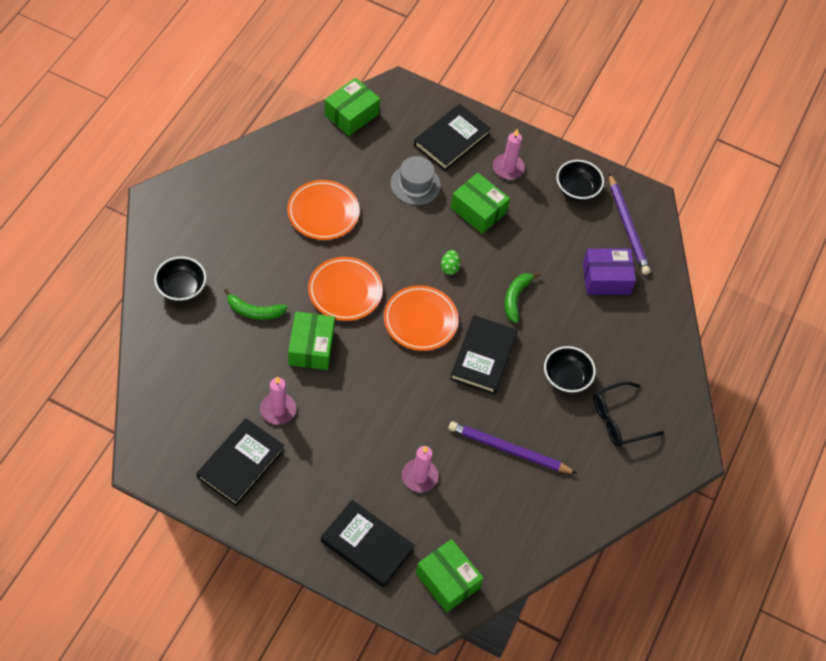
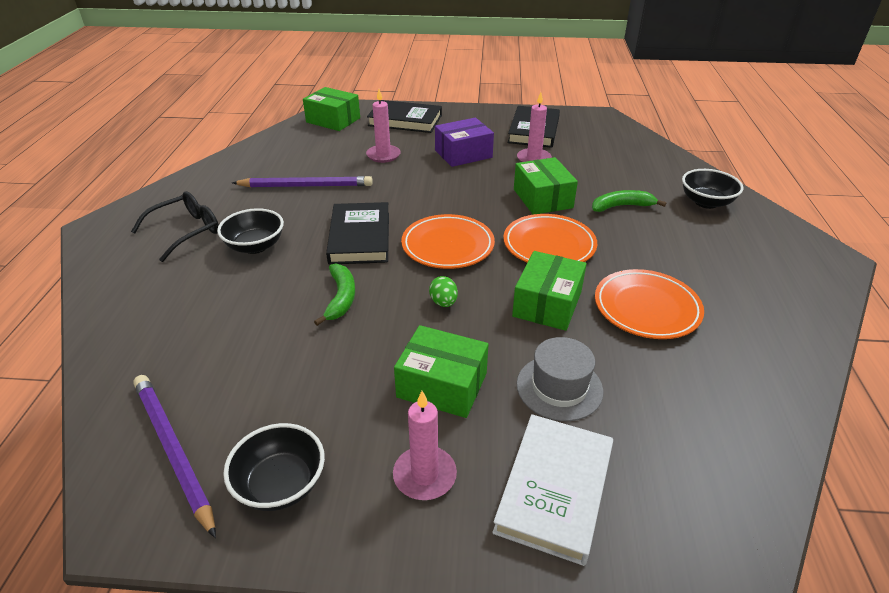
camera: 165 degrees right, 20 degrees down
(351, 114) = (752, 464): green box -> green box (547, 304)
(451, 140) = (554, 489): black book -> white book
(606, 278) = (210, 359): purple box -> purple box (463, 154)

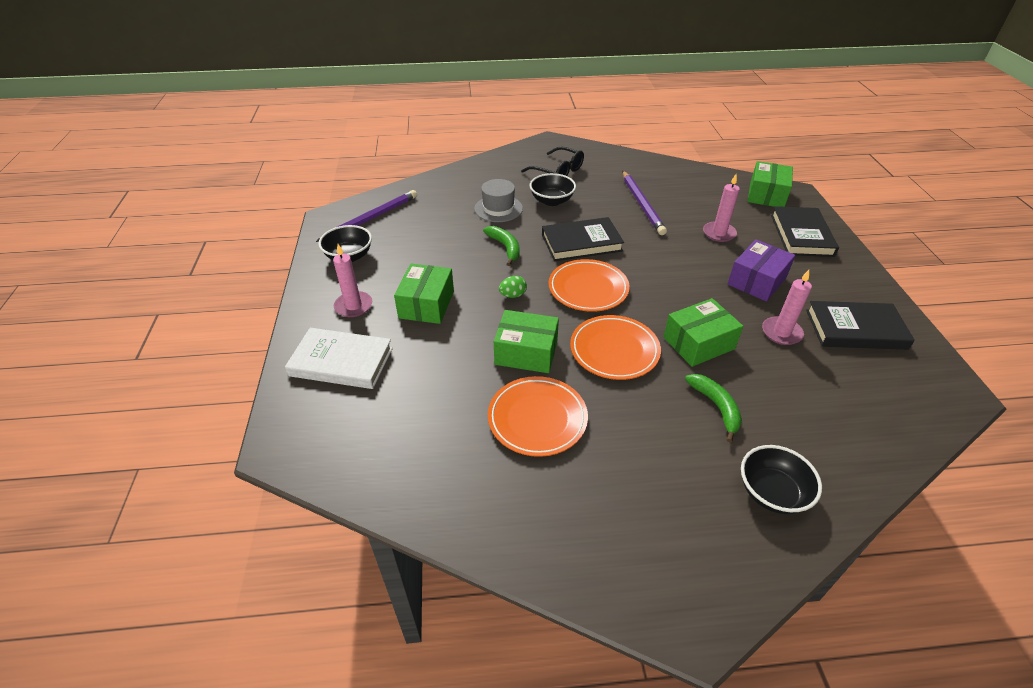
camera: 80 degrees right, 5 degrees up
(341, 298) = (505, 247): green banana -> green banana turned 105 degrees counterclockwise
(463, 154) = (757, 281): purple box -> purple box turned 75 degrees clockwise
(559, 387) = (430, 362): grey hat -> grey hat (498, 209)

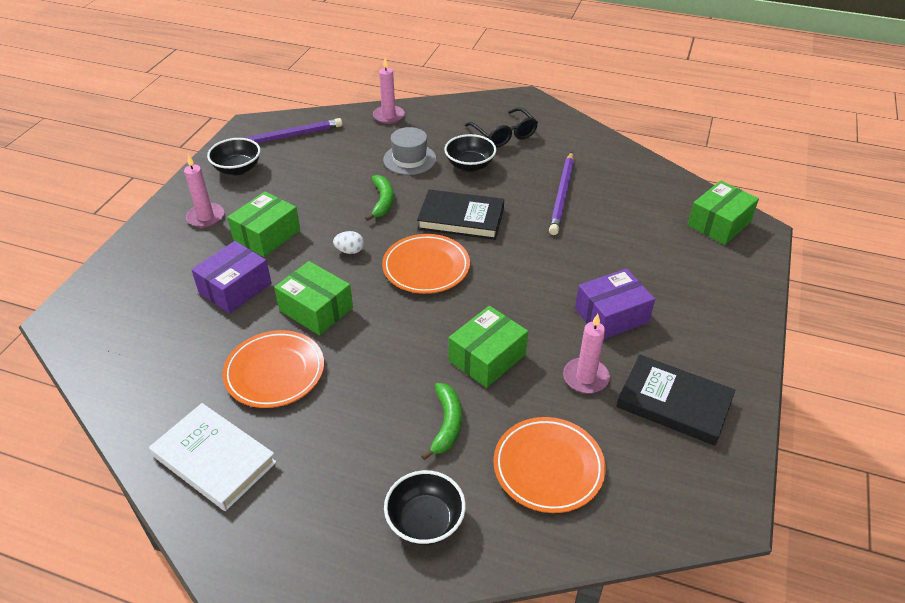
camera: 25 degrees right, 0 degrees up
(341, 362) = (158, 264): white book -> white book (214, 459)
(436, 359) = (235, 288): none -> purple box
(513, 295) = (350, 251): green egg -> white egg
(614, 350) = (398, 336): orange plate -> orange plate (548, 467)
(698, 343) = (487, 357): green box -> green box turned 45 degrees counterclockwise
(719, 233) = (619, 251): pink candle -> pink candle (389, 116)
(801, 235) = (715, 281): black book -> none

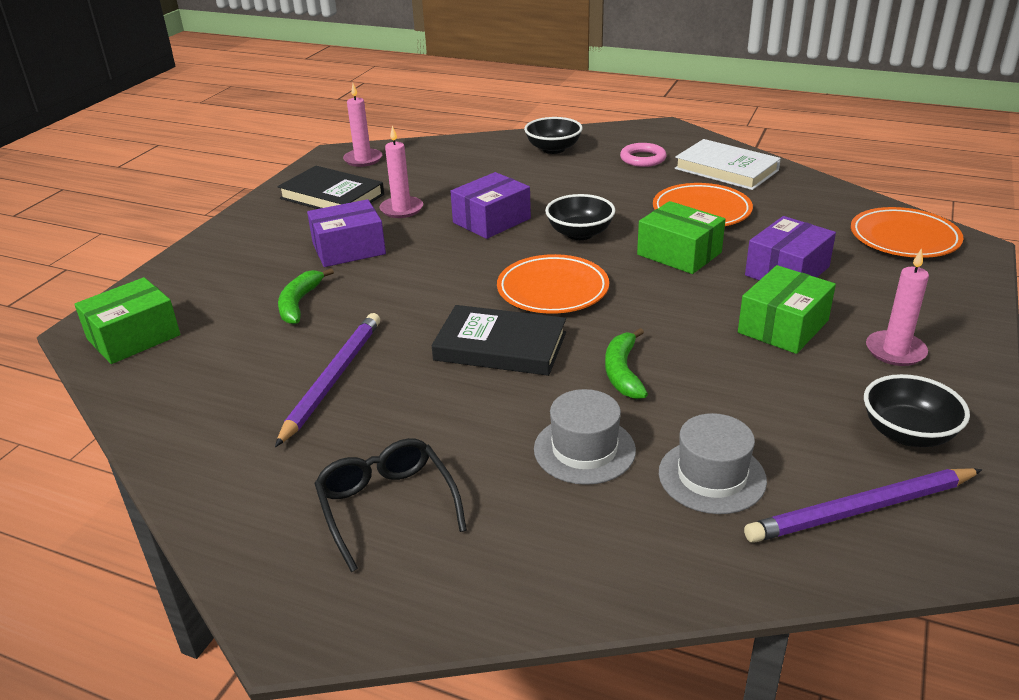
camera: 175 degrees left, 10 degrees down
(309, 490) = (643, 159): none -> pink ring
(348, 149) = (712, 476): none -> grey hat
(350, 251) = (656, 307): white egg -> none
(389, 116) = (642, 569): pink candle -> pink candle (363, 159)
(447, 424) = (535, 186): green banana -> green banana (299, 303)
(470, 165) = (472, 435): black bowl -> black bowl (580, 233)
(487, 357) = (491, 220): green box -> purple box
(548, 467) = (456, 168): orange plate -> orange plate (904, 238)

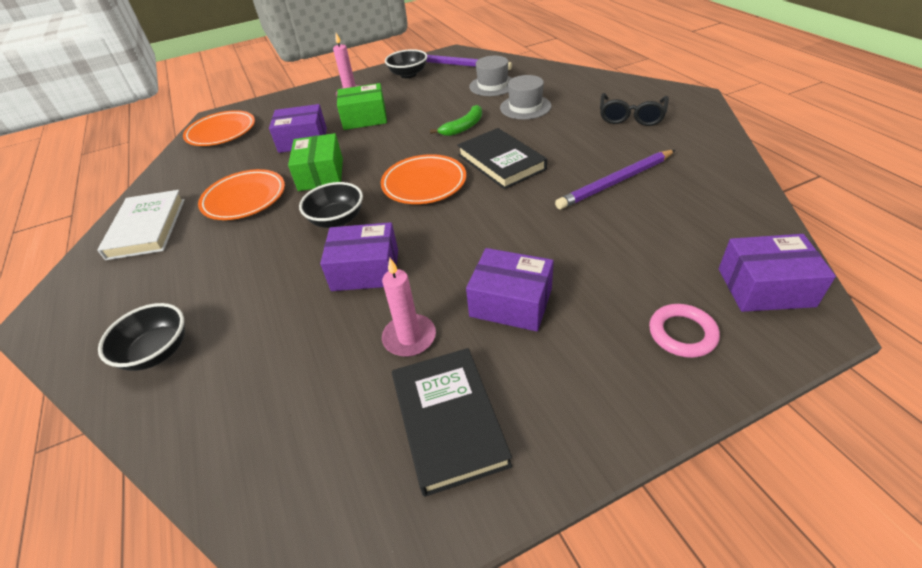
camera: 135 degrees left, 10 degrees up
(133, 337) = (765, 287): green box -> purple box
(299, 303) = (599, 255): green banana -> none
(363, 159) = (325, 508): pink candle -> none
(643, 159) = (148, 279): pink ring -> pink ring (682, 333)

